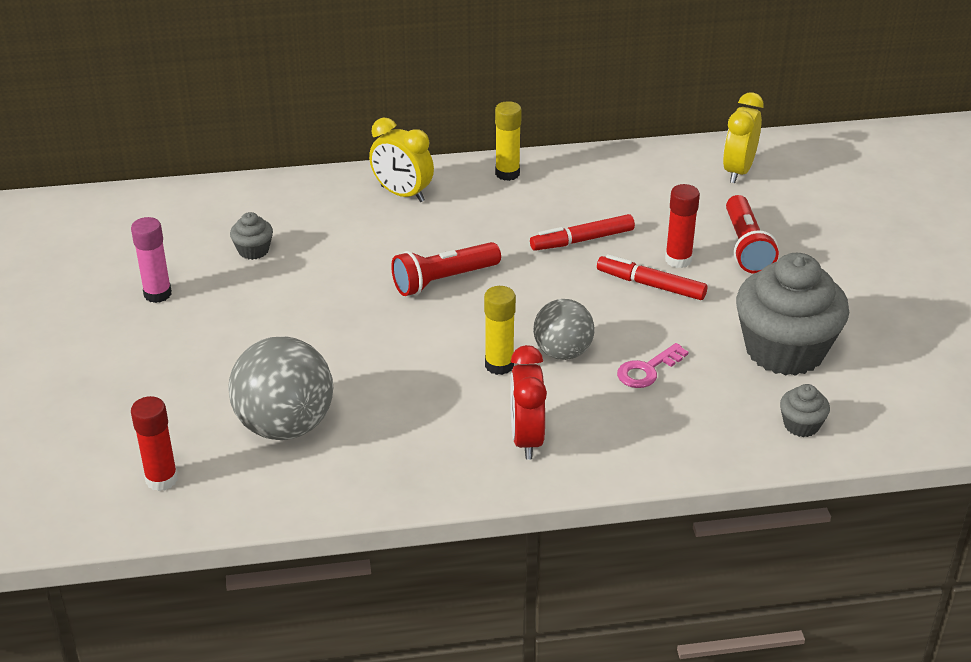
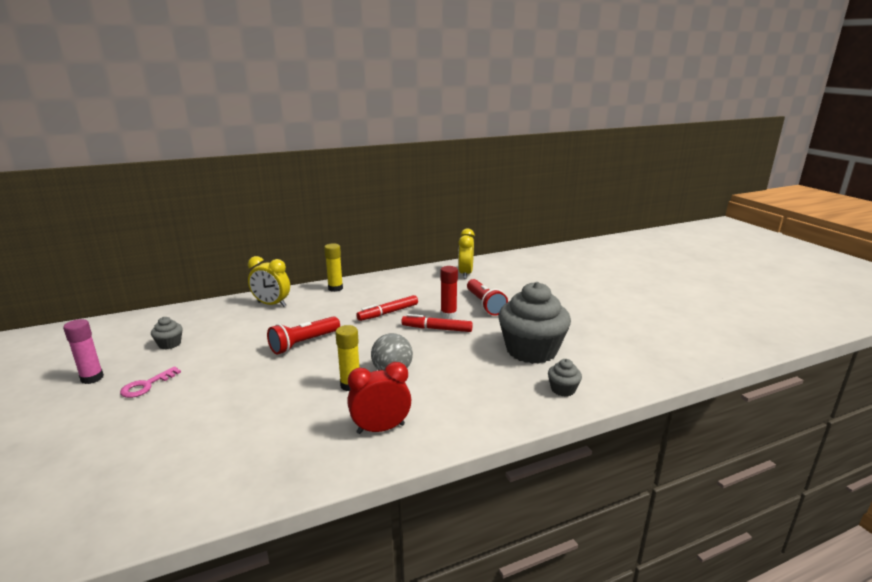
camera: 15 degrees left, 15 degrees down
(161, 479) = (68, 515): red glue stick -> none
(285, 426) = (188, 451): grey ball -> none
(526, 439) = (381, 429): red clock -> red clock turned 90 degrees clockwise
(647, 370) = (451, 373): pink key -> pink key (146, 385)

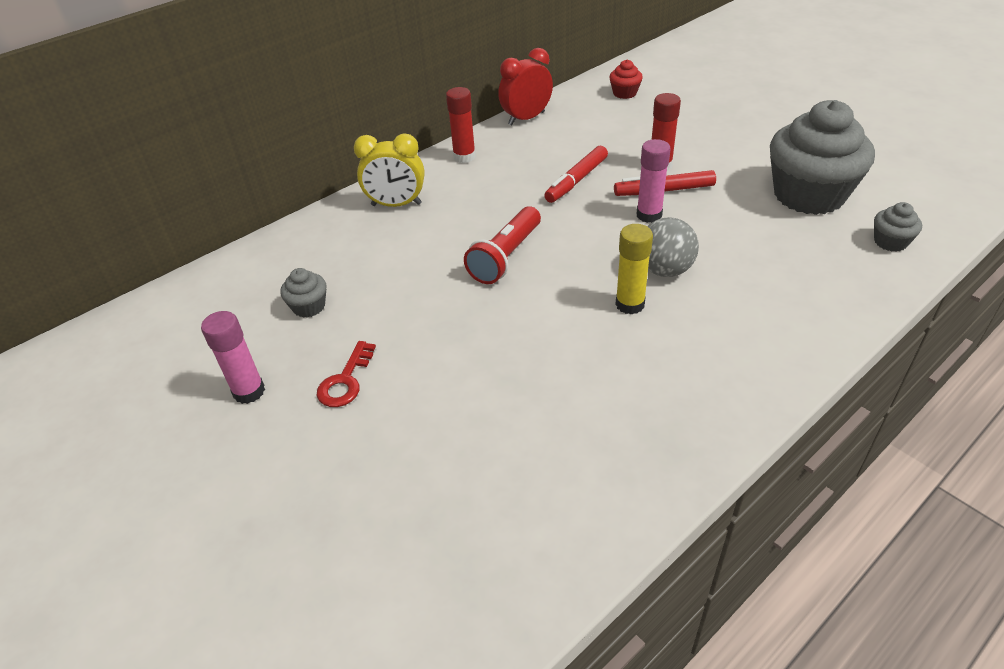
camera: 15 degrees left, 20 degrees up
(146, 385) = (345, 381): pink key -> red key
(335, 288) = (464, 157): yellow glue stick -> red glue stick
(381, 429) = (725, 355): red clock -> red clock (526, 118)
(413, 340) = (649, 215): none -> pink glue stick
(465, 274) = (624, 93): yellow clock -> red cupcake
(484, 304) = (692, 138): red flashlight -> none

